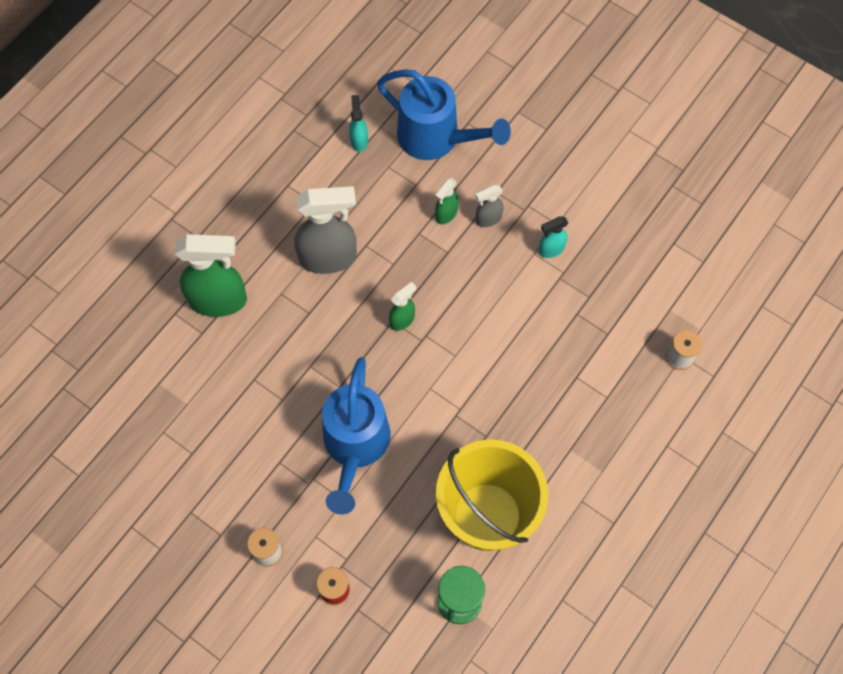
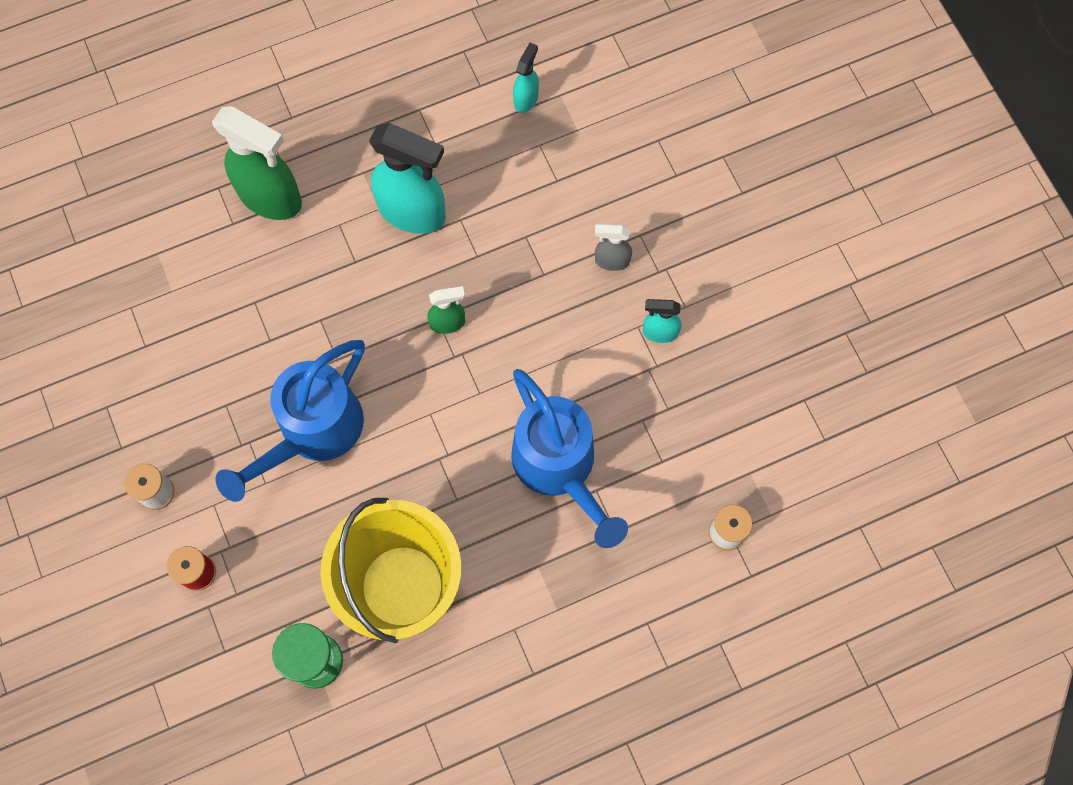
camera: 30 degrees right, 5 degrees up
(329, 258) = (413, 212): grey spray bottle -> turquoise spray bottle
(436, 139) = (612, 140): blue watering can -> blue watering can (559, 468)
(446, 214) = (568, 231): green spray bottle -> none

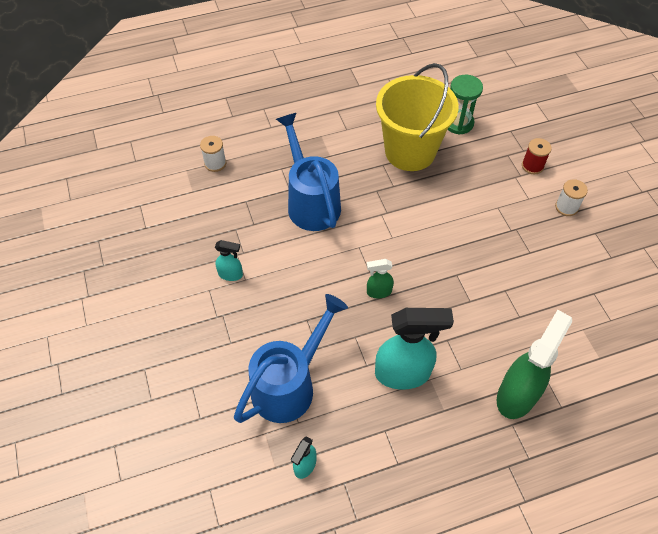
camera: 175 degrees left, 15 degrees down
(271, 198) = (517, 394): green spray bottle -> green spray bottle turned 90 degrees clockwise
(312, 433) = (470, 232): blue watering can -> blue watering can (290, 384)
(413, 212) = (403, 373): turquoise spray bottle -> turquoise spray bottle turned 150 degrees clockwise
(611, 261) = (255, 325): grey spray bottle -> none

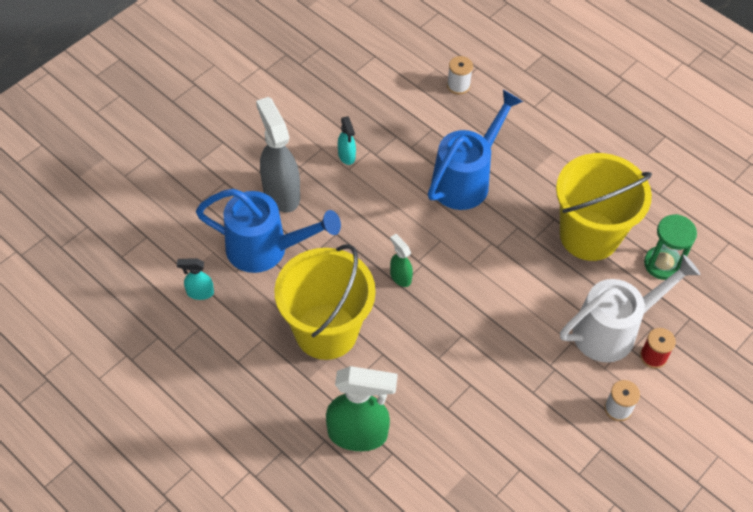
camera: 60 degrees right, 0 degrees up
(235, 344) = (281, 192): none -> grey spray bottle
(403, 373) = (326, 331): turquoise spray bottle -> yellow bucket
(499, 177) = (613, 330): none -> white watering can

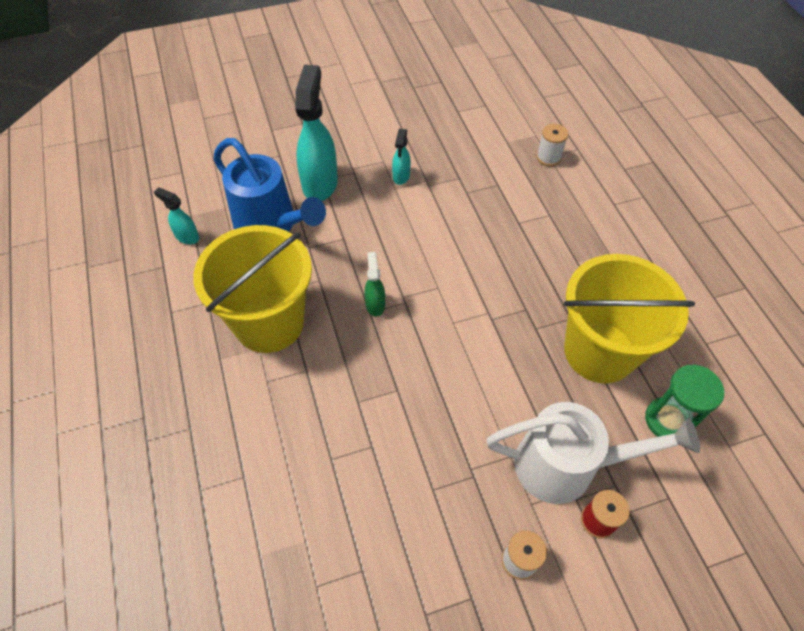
camera: 30 degrees right, 0 degrees up
(281, 192) = (320, 183): grey spray bottle -> turquoise spray bottle
(358, 434) = (225, 439): green spray bottle -> none
(466, 179) = (502, 242): blue watering can -> none

